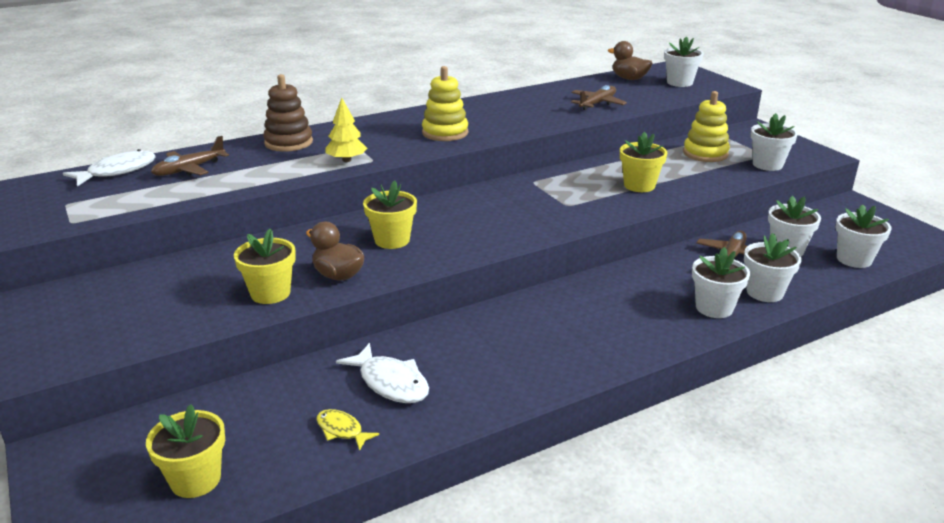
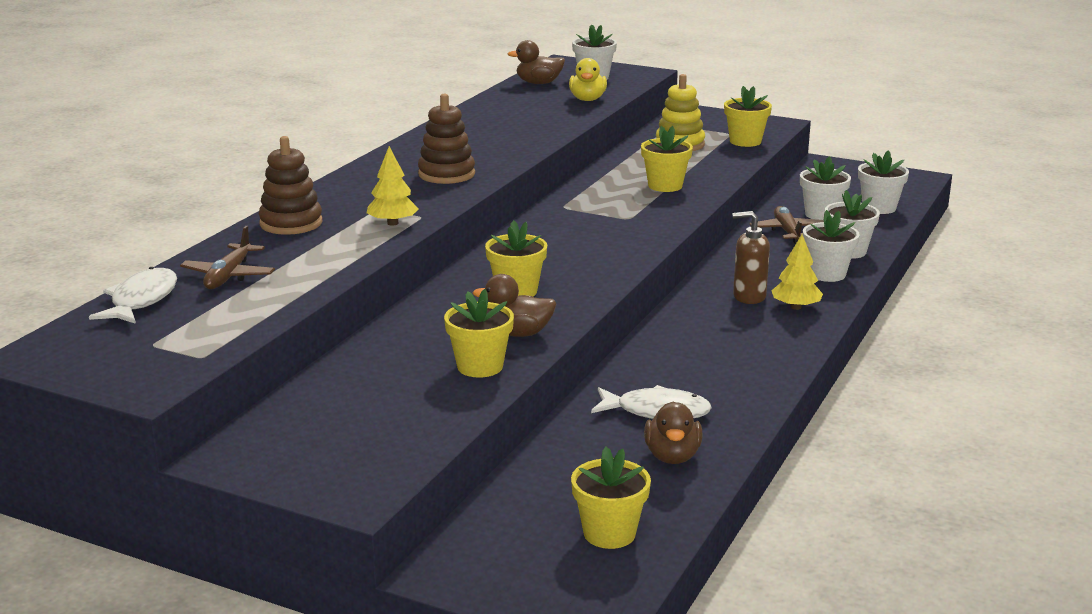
camera: 35 degrees left, 5 degrees down
(341, 430) = (672, 456): yellow fish -> brown duck
(445, 133) = (446, 174): yellow stacking toy -> brown stacking toy
(597, 104) = (549, 114): brown plane -> none
(613, 305) = (748, 297): none -> brown soap dispenser
(641, 330) = (795, 307): none -> yellow tree
(646, 99) = (587, 99): none -> yellow duck
(767, 165) = (745, 141): white flower pot -> yellow flower pot

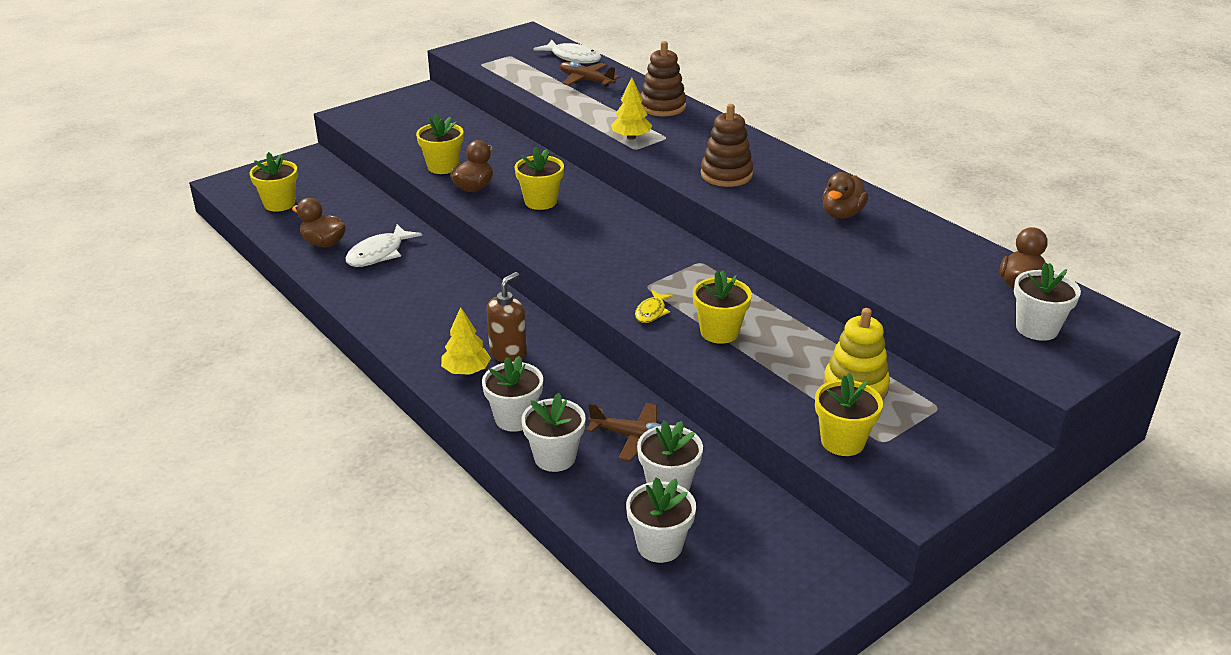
camera: 115 degrees right, 10 degrees up
(483, 131) = (842, 214): none -> brown duck
(587, 99) = (934, 298): yellow duck -> none
(666, 210) = (651, 312): none -> yellow fish

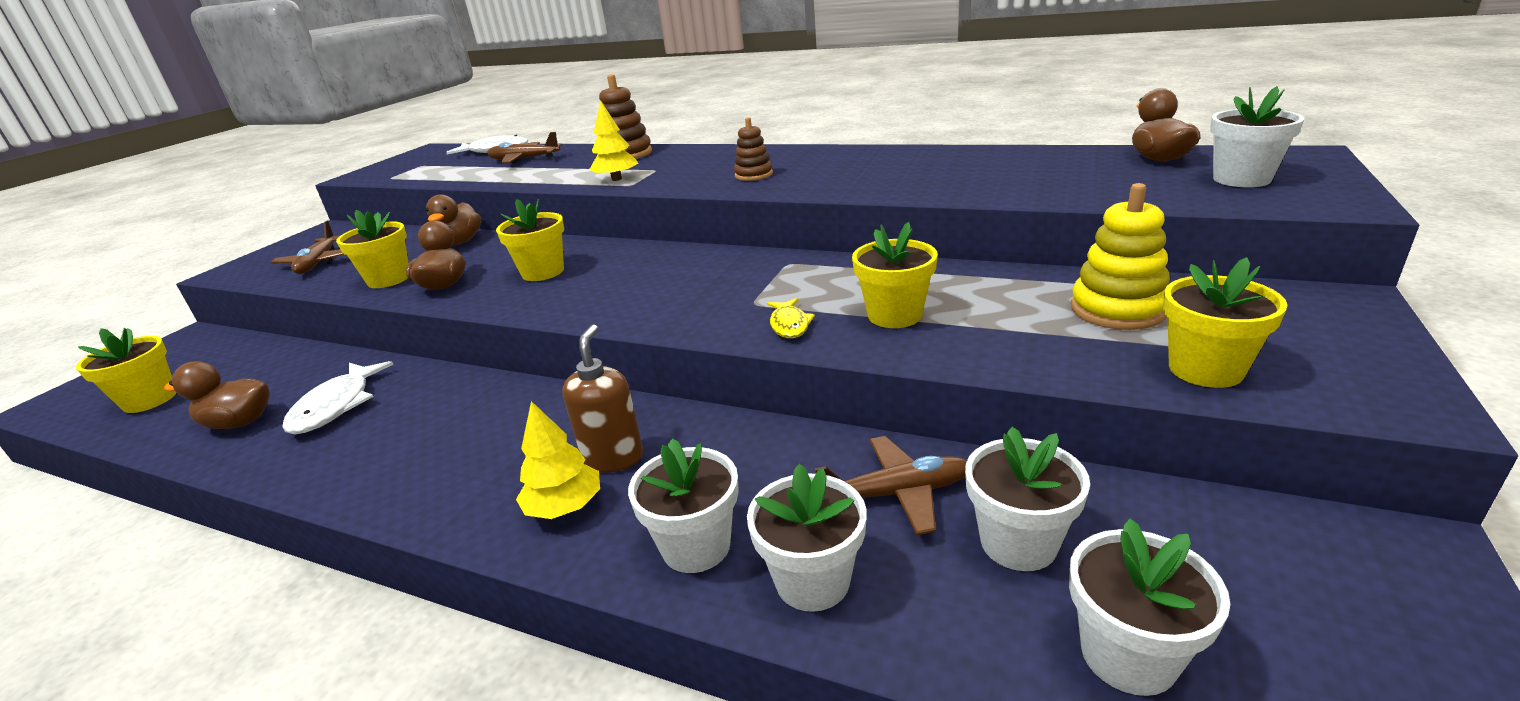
camera: 25 degrees left, 5 degrees down
(406, 129) = (319, 262): none -> brown plane
(726, 175) = (753, 175): brown stacking toy -> brown stacking toy, size x0.63
(842, 214) = (910, 166): brown duck -> brown duck (460, 242)

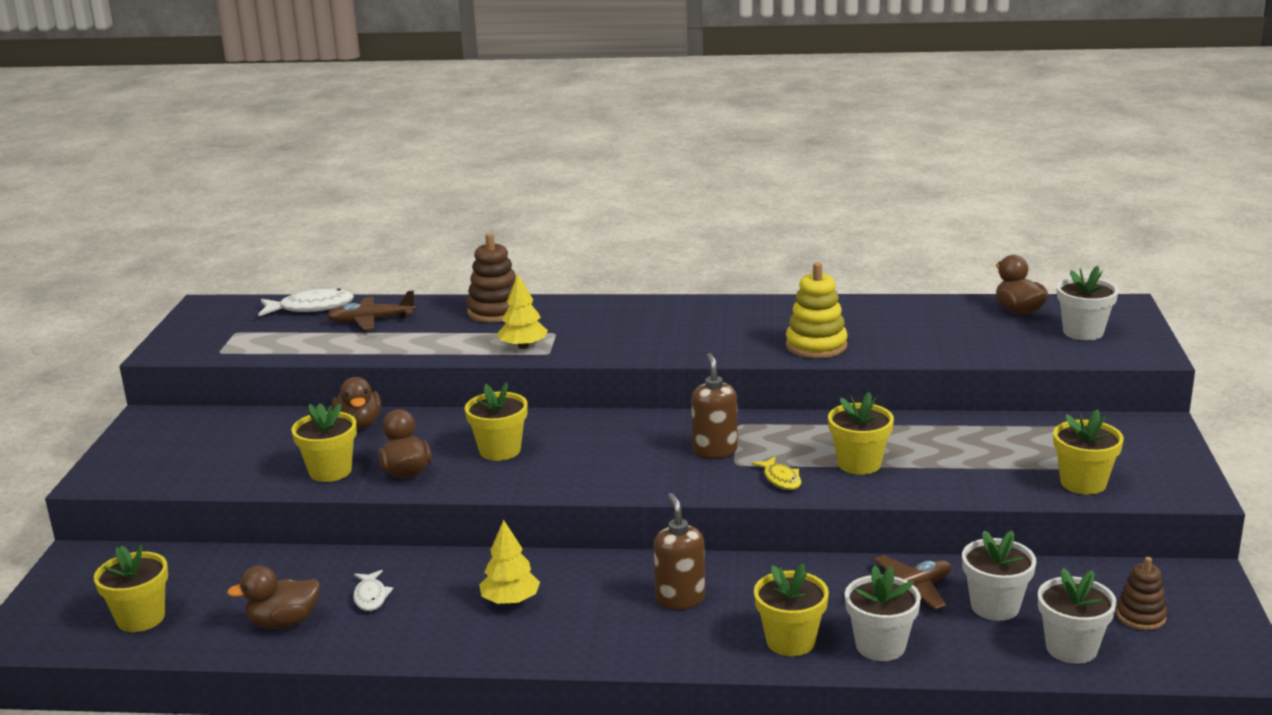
camera: 20 degrees left, 5 degrees down
(319, 262) = (208, 459): brown plane -> none
(336, 406) = (371, 597): white fish -> white fish, size x0.59
(565, 507) = (672, 635): yellow tree -> yellow tree (510, 601)
(696, 546) = (790, 641): white flower pot -> yellow flower pot
(742, 288) = (715, 450): none -> brown soap dispenser
(753, 175) = (669, 337): brown stacking toy -> brown stacking toy (1141, 616)
(1117, 309) = (1017, 445): yellow stacking toy -> yellow stacking toy (816, 346)

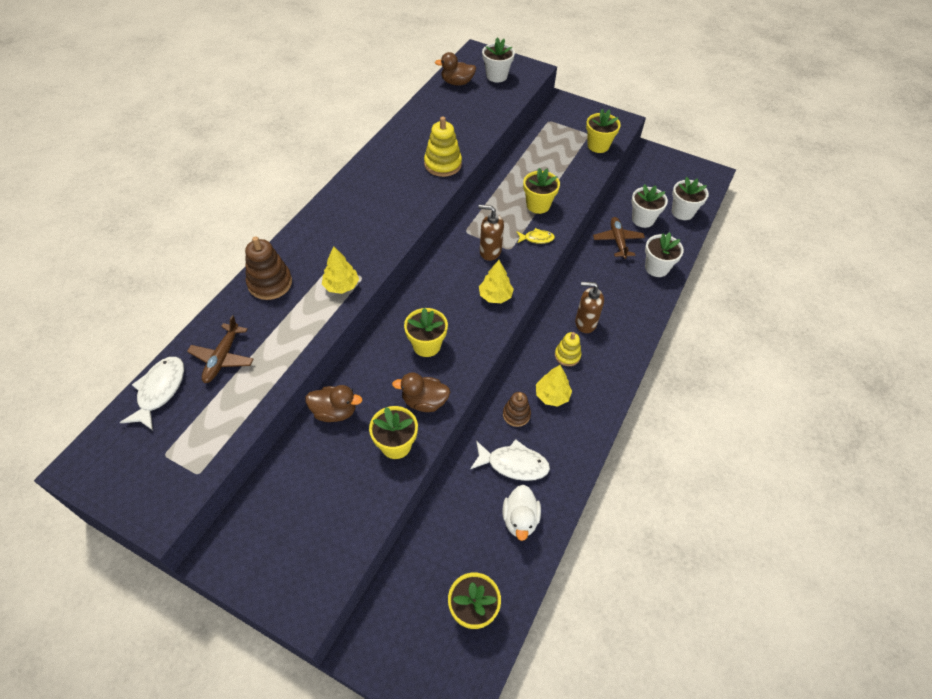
camera: 70 degrees left, 30 degrees up
(283, 622) = (520, 519): brown duck -> white duck
(371, 597) = (513, 464): white fish -> white fish, size x1.70
(599, 597) = (567, 355): none -> yellow stacking toy
(629, 475) = (495, 296): none -> yellow tree
(790, 641) = (640, 296): yellow flower pot -> none
(1141, 616) = (669, 182): brown stacking toy -> brown stacking toy (516, 414)

